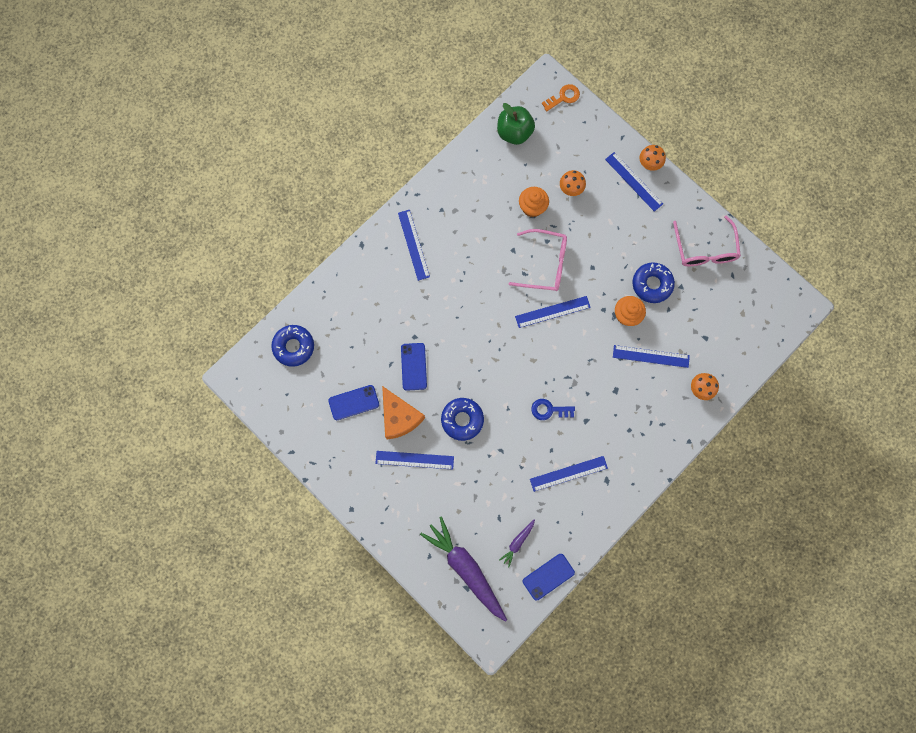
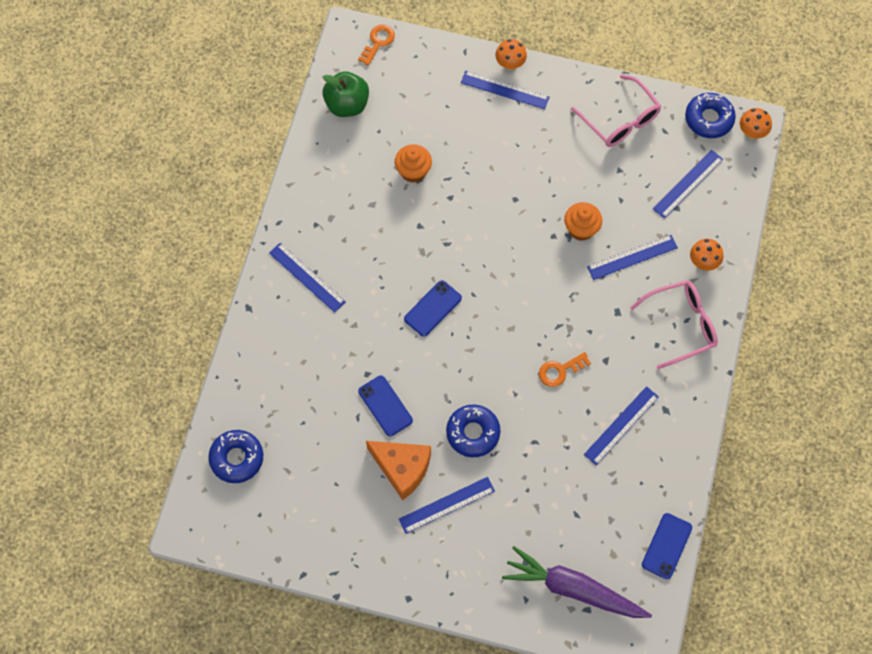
camera: 30 degrees left, 10 degrees down
(354, 402) = (341, 481): blue phone -> blue phone (433, 308)
(517, 542) = (612, 529): purple carrot -> none
(545, 264) = (463, 222): pink glasses -> pink glasses (681, 325)
(549, 410) = (560, 370): blue key -> orange key
(552, 312) = (501, 267): blue ruler -> blue ruler (688, 184)
(570, 189) = (443, 132): orange mushroom -> orange mushroom (751, 133)
(652, 284) = (588, 183): blue donut -> blue donut (709, 119)

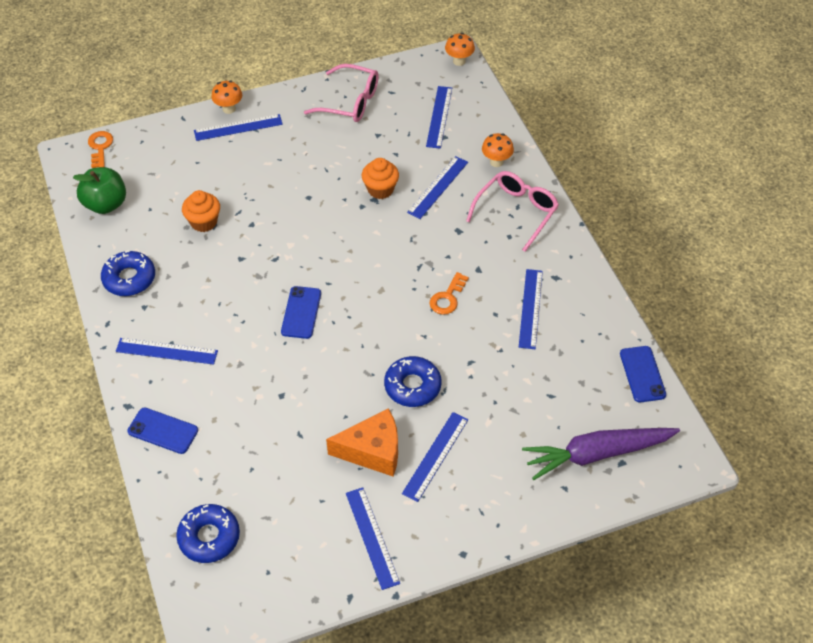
camera: 35 degrees left, 15 degrees down
(351, 539) = (372, 537): none -> blue ruler
(385, 406) = (318, 410): blue phone -> blue phone (163, 431)
(709, 119) = (419, 68): blue donut -> blue donut (129, 278)

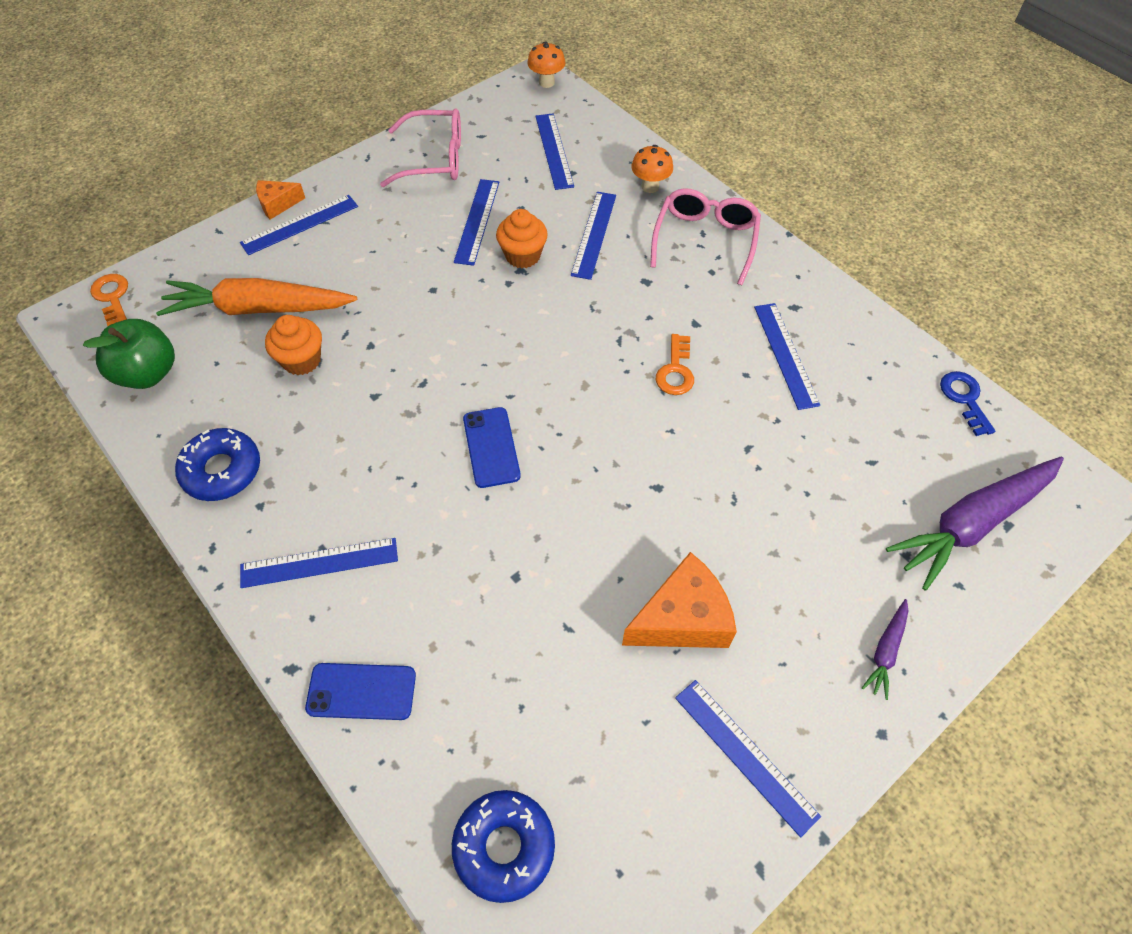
camera: 20 degrees left, 5 degrees up
(189, 180) = (258, 309): none -> orange carrot
(229, 109) = (277, 204): orange mushroom -> orange cheese
(412, 386) = (690, 505): blue donut -> none
(435, 456) = (770, 597): blue ruler -> blue ruler (477, 221)
(492, 510) = (885, 651): none -> purple carrot
(642, 374) = (964, 399): blue phone -> blue key

